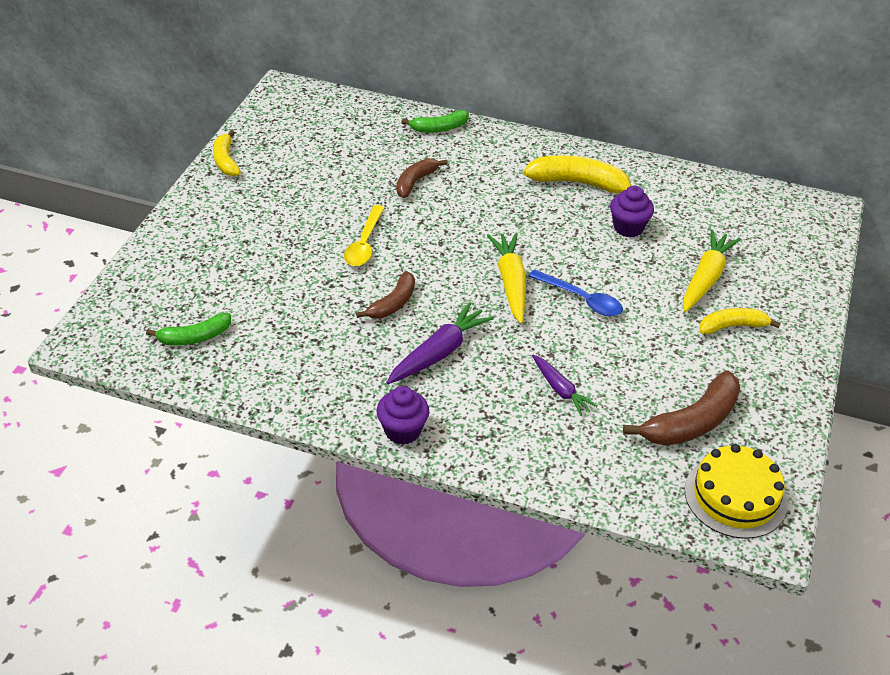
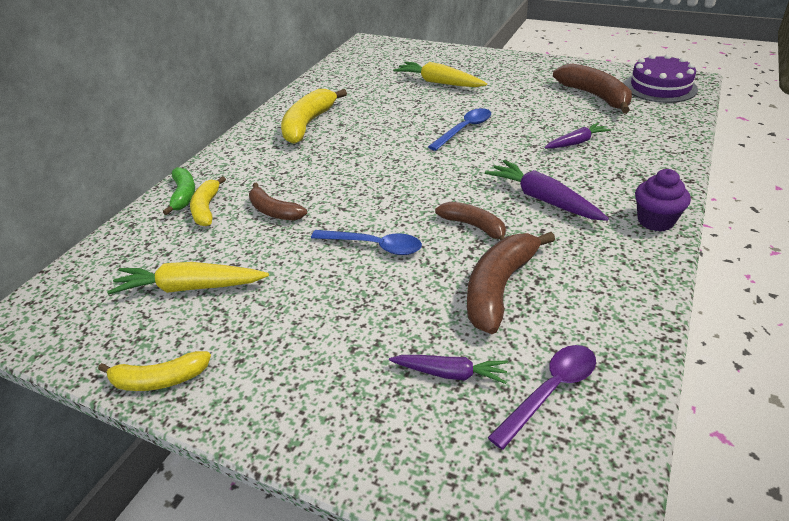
camera: 80 degrees left, 5 degrees down
(194, 337) = (550, 391): green banana -> purple spoon
(216, 288) = (450, 373): none -> purple carrot
(306, 316) = (499, 288): none -> brown banana
(364, 244) = (374, 246): yellow spoon -> blue spoon
(511, 283) = (443, 160): yellow carrot -> yellow carrot (190, 287)
(628, 228) = (374, 107): purple cupcake -> none
(732, 326) = (492, 77): yellow banana -> yellow banana (207, 209)
(735, 496) = (660, 87): yellow cake -> purple cake

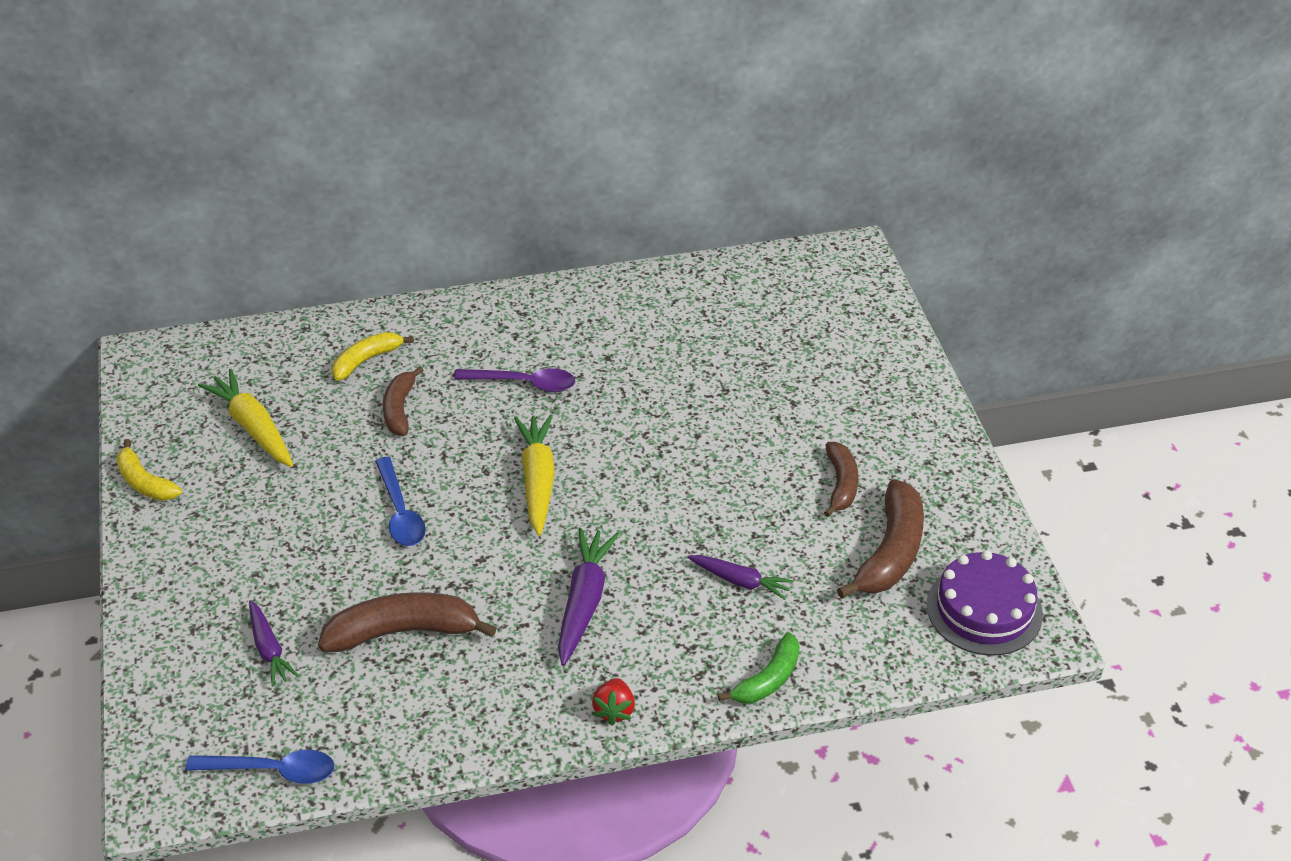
camera: 50 degrees right, 5 degrees up
(183, 195) = (374, 329): green banana -> green banana (768, 679)
(308, 124) = (583, 331): yellow banana -> none
(439, 83) = (792, 385): yellow carrot -> yellow carrot (538, 480)
(464, 129) = (686, 468): blue spoon -> blue spoon (272, 770)
(474, 226) = (489, 569): brown banana -> brown banana (841, 484)
(550, 391) = (292, 721): purple spoon -> purple spoon (524, 383)
(655, 221) = (614, 710): purple cupcake -> red strawberry

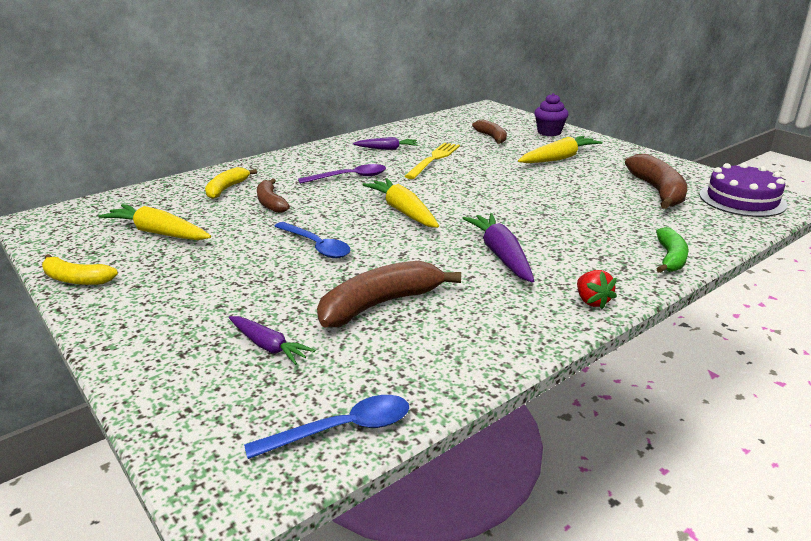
camera: 25 degrees left, 15 degrees down
(661, 376) = (434, 159): none -> yellow fork
(740, 581) = (590, 222): purple carrot -> purple carrot (387, 149)
(832, 430) = (559, 158): none -> yellow carrot
(841, 484) = (592, 174): brown banana -> brown banana (491, 137)
(882, 358) = (549, 132): none -> purple cupcake

